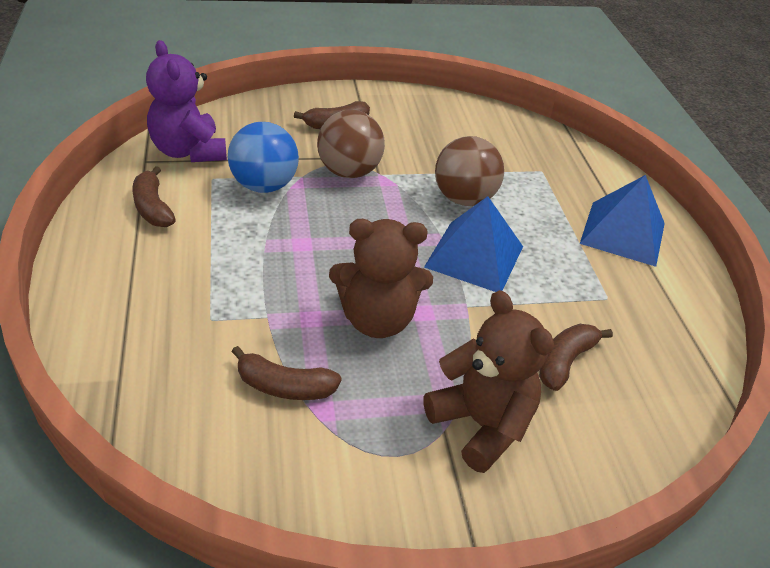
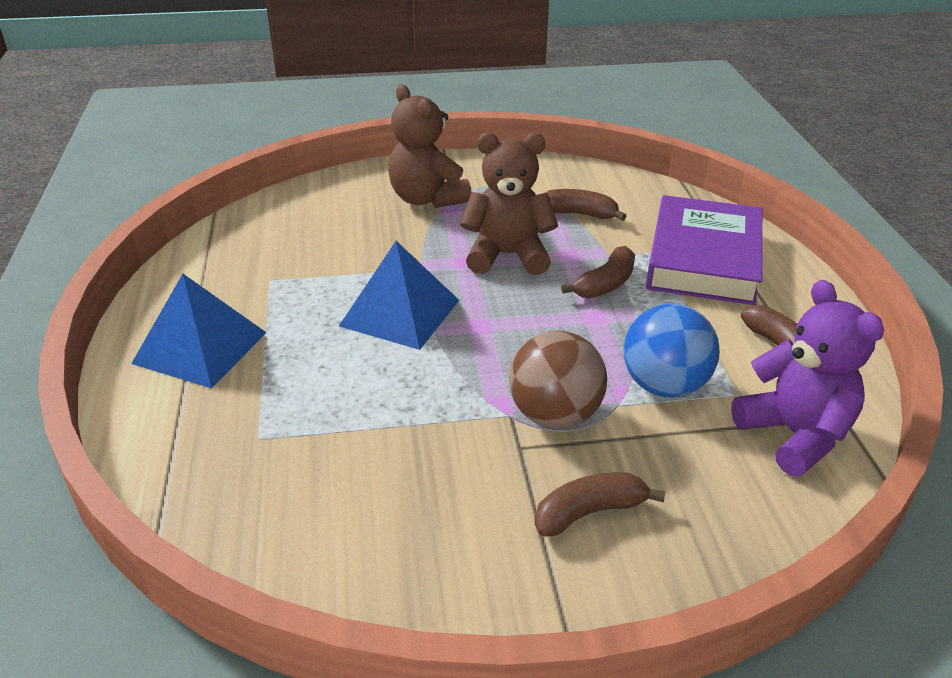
camera: 175 degrees left, 5 degrees down
(163, 306) = (703, 259): none -> purple book
(464, 199) = (394, 383): brown ball -> none
(565, 362) = (343, 233): brown banana -> brown banana (605, 284)

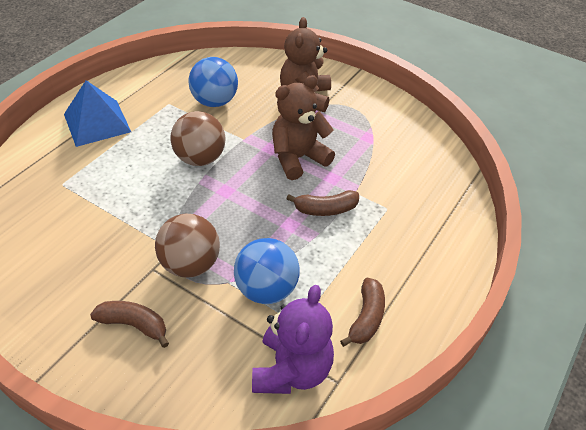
camera: 40 degrees right, 10 degrees up
(327, 251) = (214, 102): none -> blue ball
(400, 312) = (200, 158): blue pyramid -> brown ball
(507, 255) = (298, 158): brown teddy bear -> brown teddy bear turned 75 degrees counterclockwise
(578, 214) = (376, 155): brown banana -> none
(703, 259) = (409, 231): purple book -> none

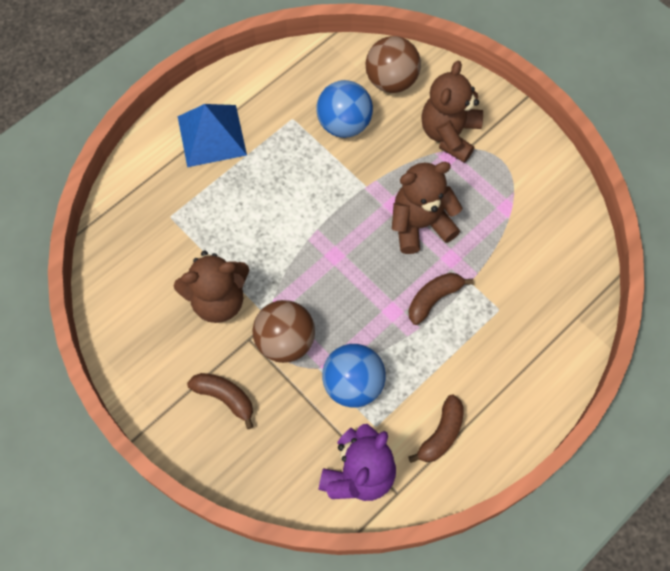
camera: 15 degrees right, 20 degrees up
(116, 241) = (218, 299): none -> brown teddy bear
(200, 158) = (315, 206): brown ball -> brown ball (391, 80)
(325, 209) = (433, 299): brown banana -> brown banana turned 135 degrees clockwise

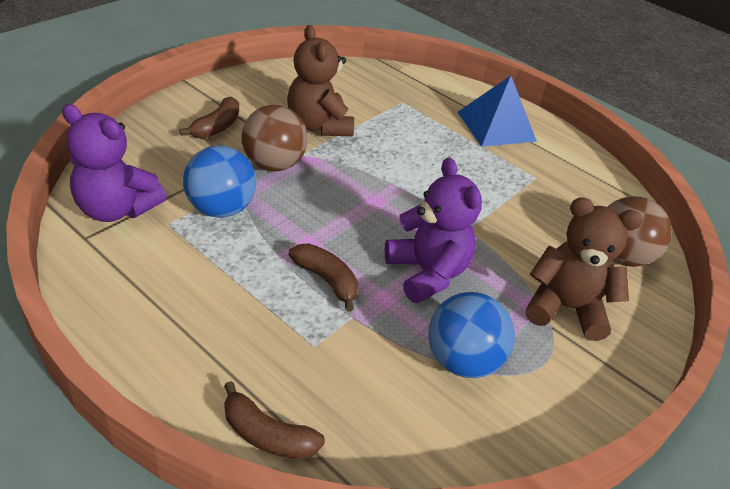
camera: 80 degrees right, 25 degrees down
(344, 124) = (543, 214): blue ball -> blue ball (462, 360)
(420, 224) = (427, 273): brown teddy bear -> purple teddy bear
(441, 434) = (147, 277): brown banana -> brown banana (267, 435)

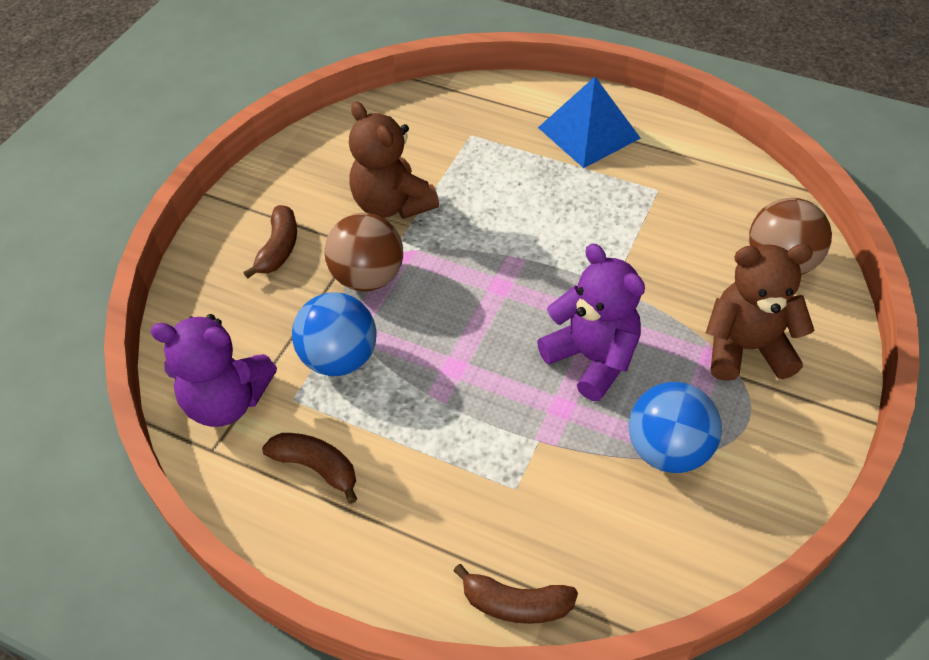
camera: 10 degrees left, 10 degrees up
(326, 280) = (493, 406): brown banana -> brown banana (316, 467)

